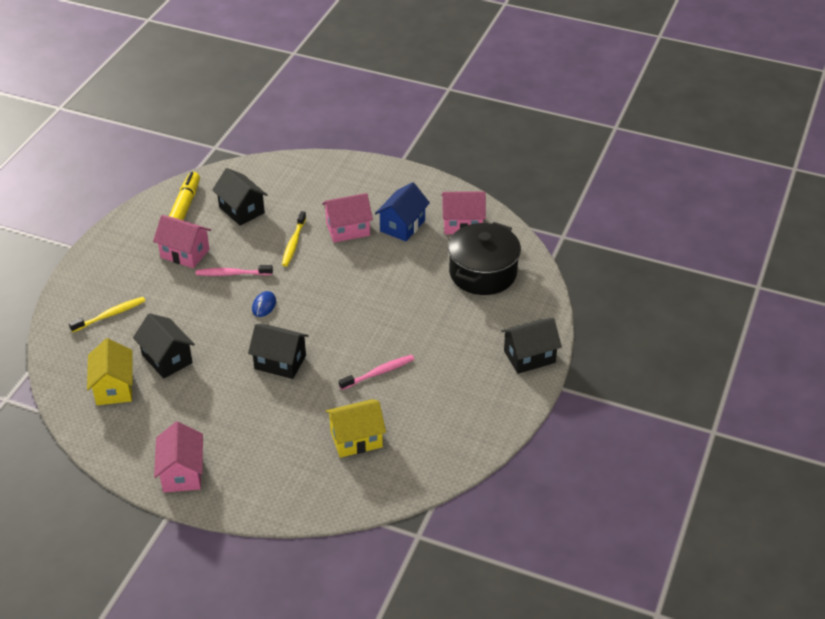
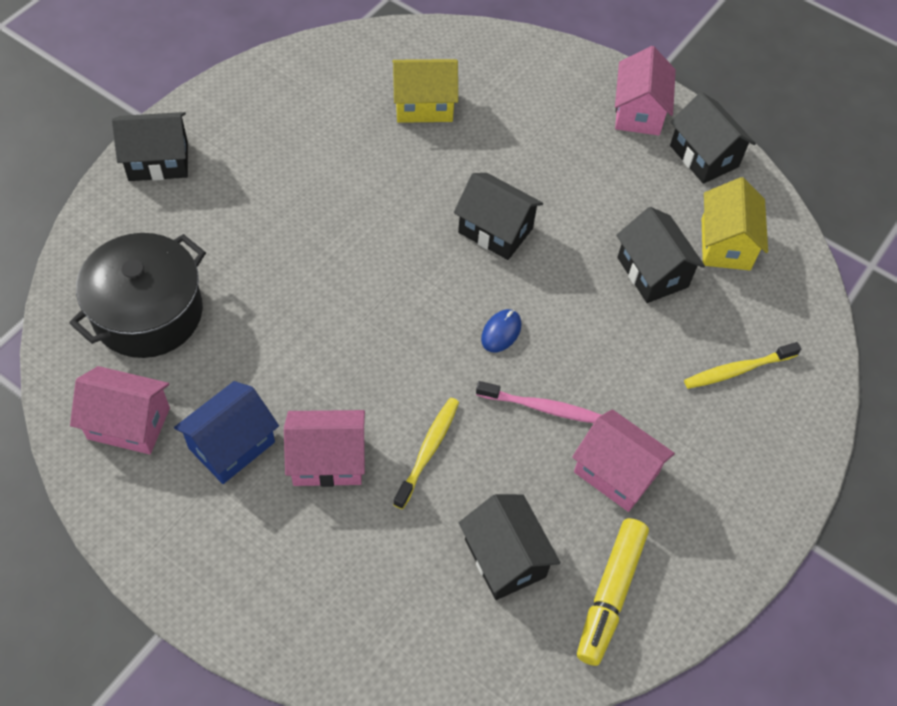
camera: 170 degrees left, 15 degrees up
(128, 448) = (704, 156): none -> black house
(379, 373) = (367, 184): pink toothbrush -> none

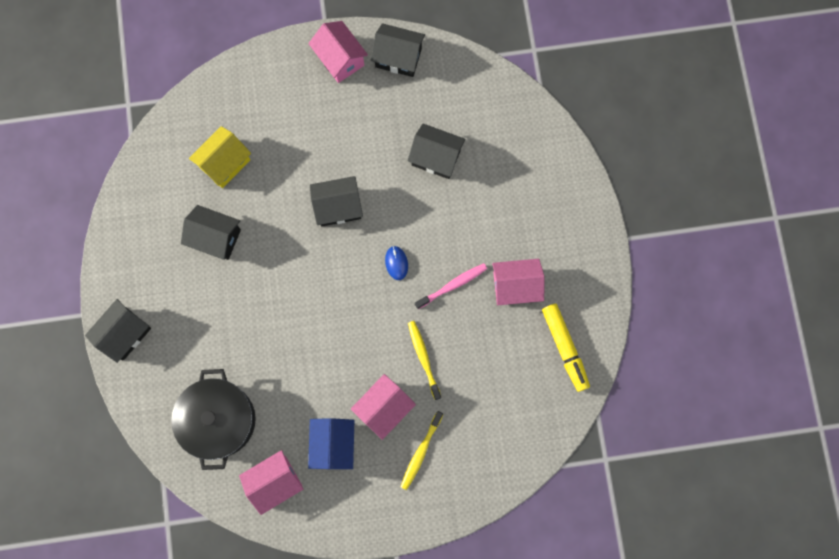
camera: 40 degrees left, 20 degrees up
(505, 558) = (506, 375): black house -> black house (215, 238)
(725, 244) = (456, 105): yellow house -> none
(737, 370) = (522, 176): yellow toothbrush -> yellow toothbrush (420, 452)

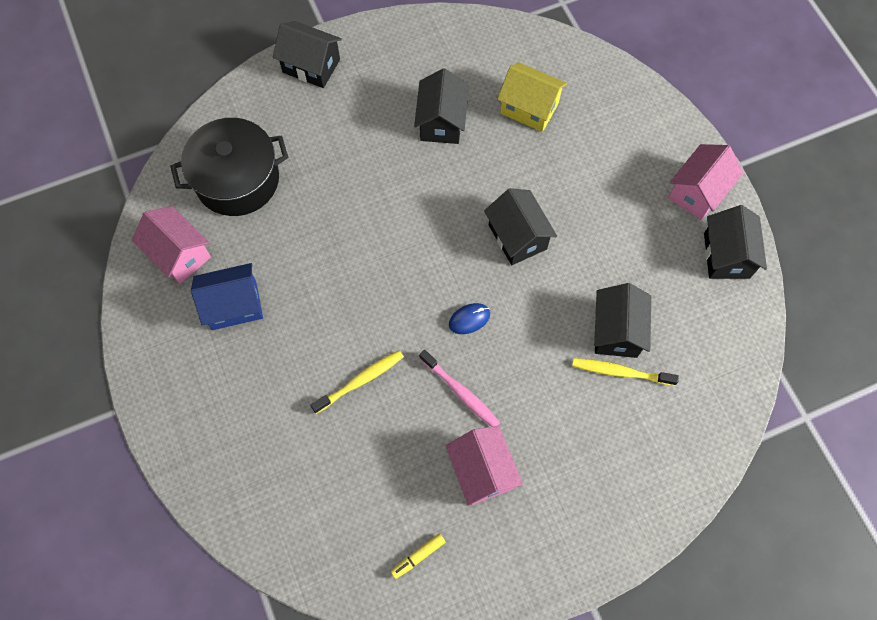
camera: 75 degrees right, 10 degrees down
(384, 408) = (289, 350): pink house -> none
(420, 452) = (244, 407): yellow toothbrush -> yellow toothbrush (620, 372)
(564, 348) = (418, 556): yellow marker -> yellow marker, size x0.50

